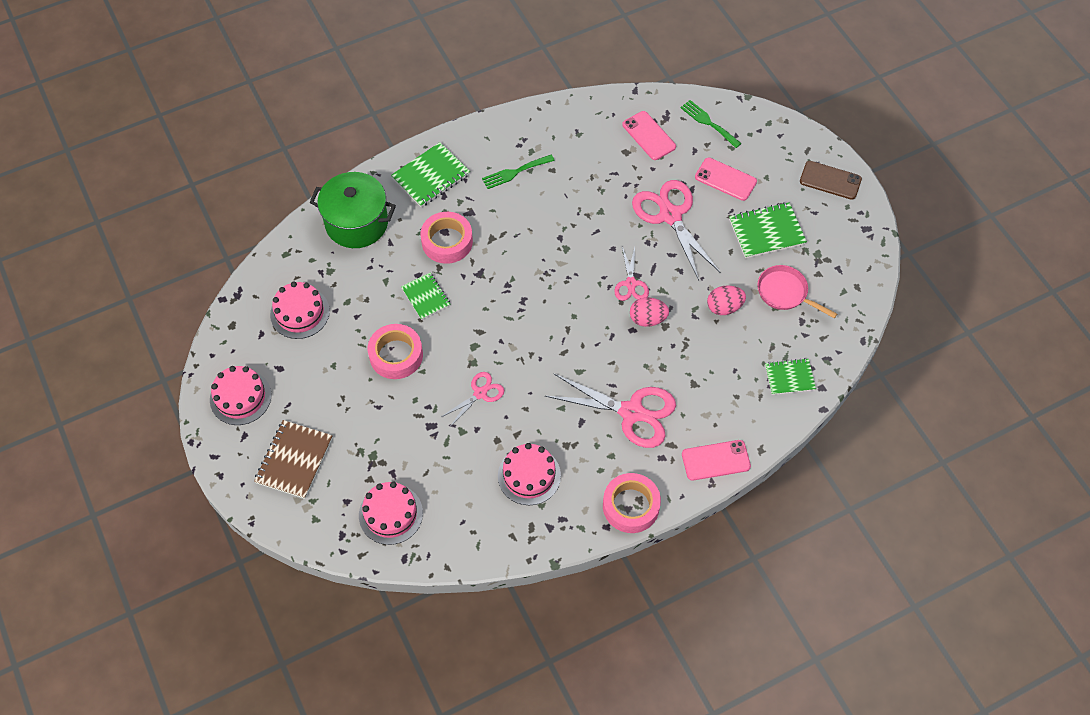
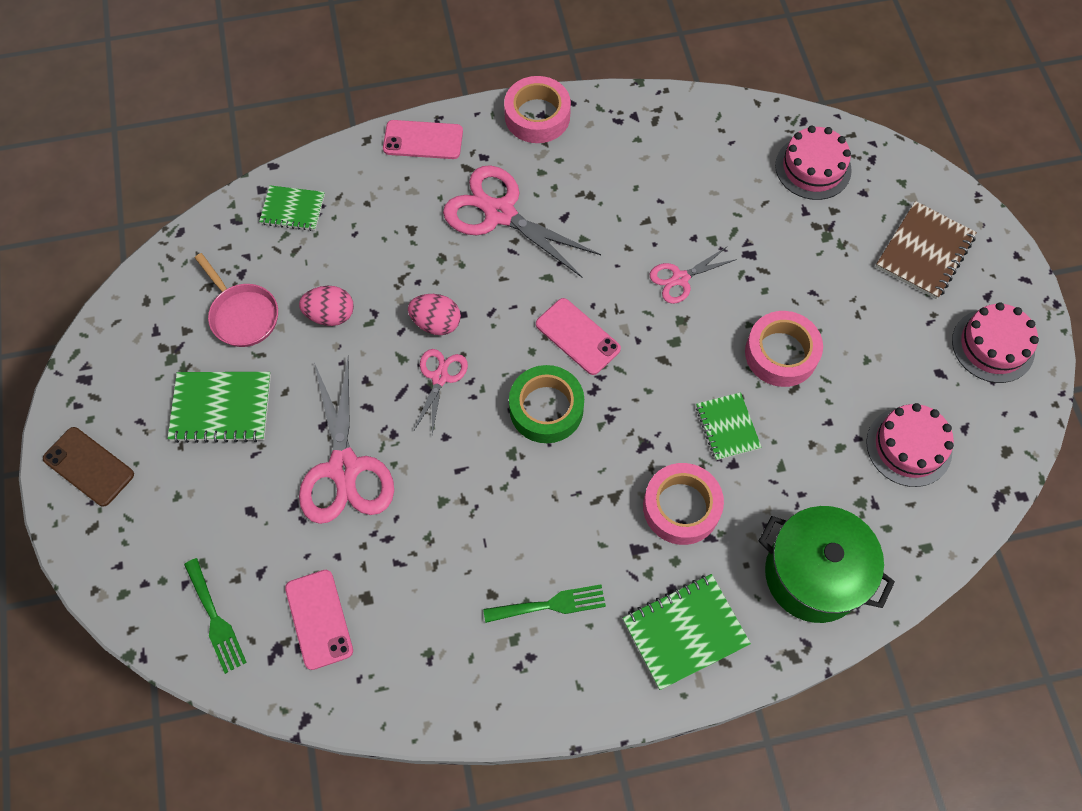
camera: 165 degrees left, 5 degrees up
(529, 475) = (643, 172): pink cake -> none
(552, 280) = (546, 408): none -> green tape
(725, 179) = (238, 508): pink phone -> pink phone (577, 336)

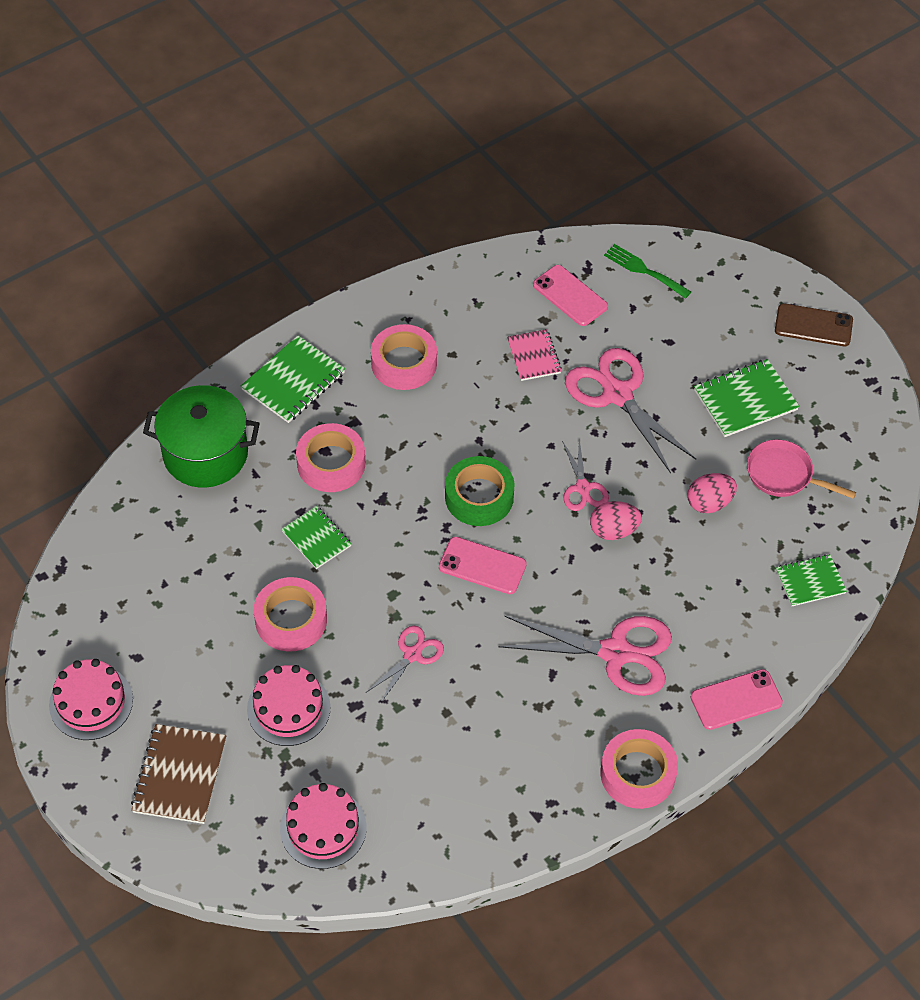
camera: 155 degrees right, 10 degrees down
(404, 553) = (533, 356): none -> pink notebook
(551, 604) = (404, 363): green fork -> pink tape
(909, 446) = (151, 581): pink cake -> pink cake (288, 708)

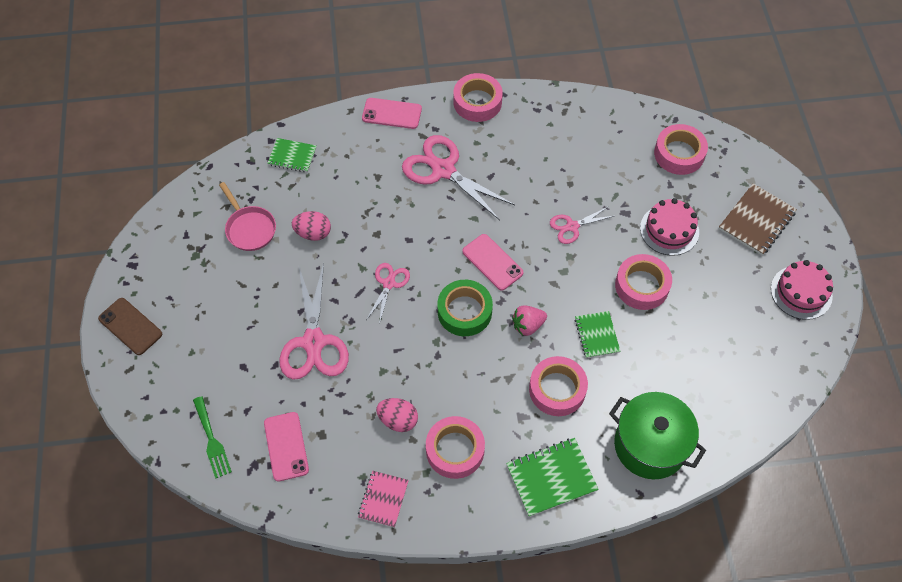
camera: 150 degrees left, 5 degrees up
(323, 828) = (679, 154): pink cake -> pink tape
(400, 514) = (528, 325): none -> pink strawberry
(533, 356) = (352, 405): pink notebook -> pink notebook (383, 499)
(613, 530) = (389, 245): pink egg -> pink egg (398, 420)
(745, 400) = (229, 293): green notebook -> none

